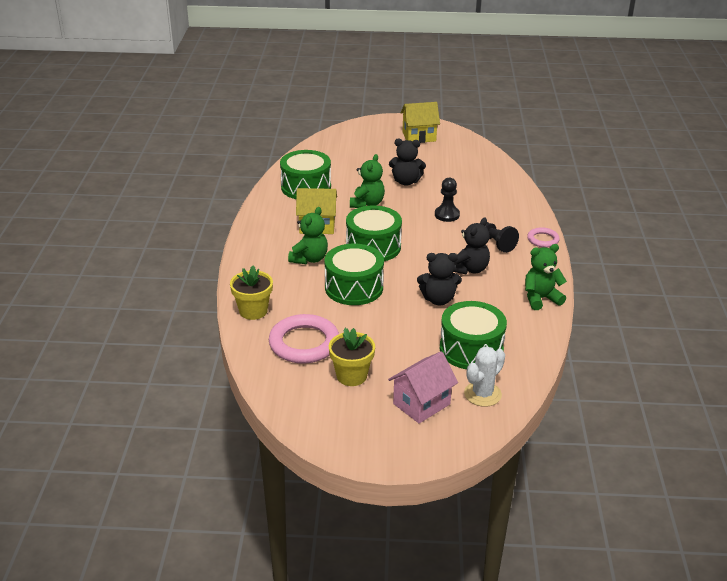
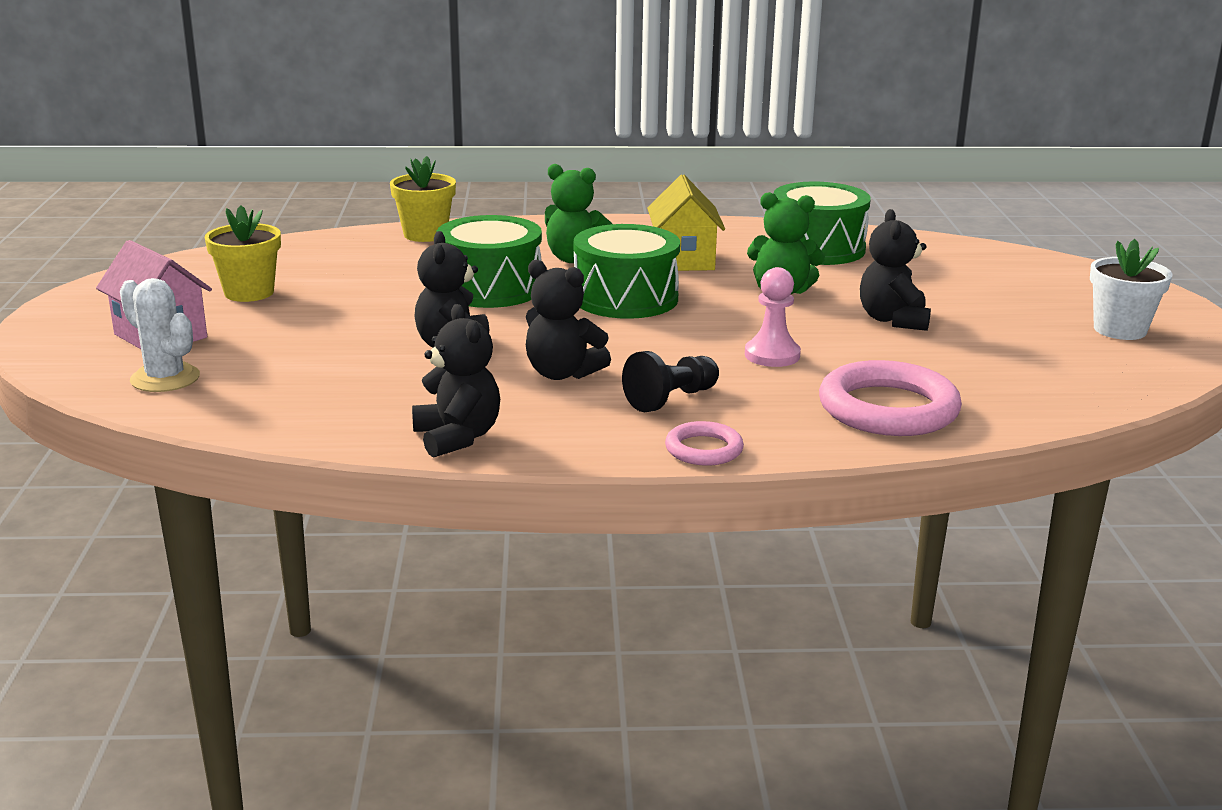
camera: 85 degrees right, 10 degrees down
(304, 343) = (338, 264): pink ring -> pink ring (888, 409)
(419, 136) = (1120, 330): yellow house -> white flower pot
(447, 215) = (772, 355): black pawn -> pink pawn
(471, 349) = (296, 371): green drum -> none
(540, 298) = (457, 437): green teddy bear -> black teddy bear

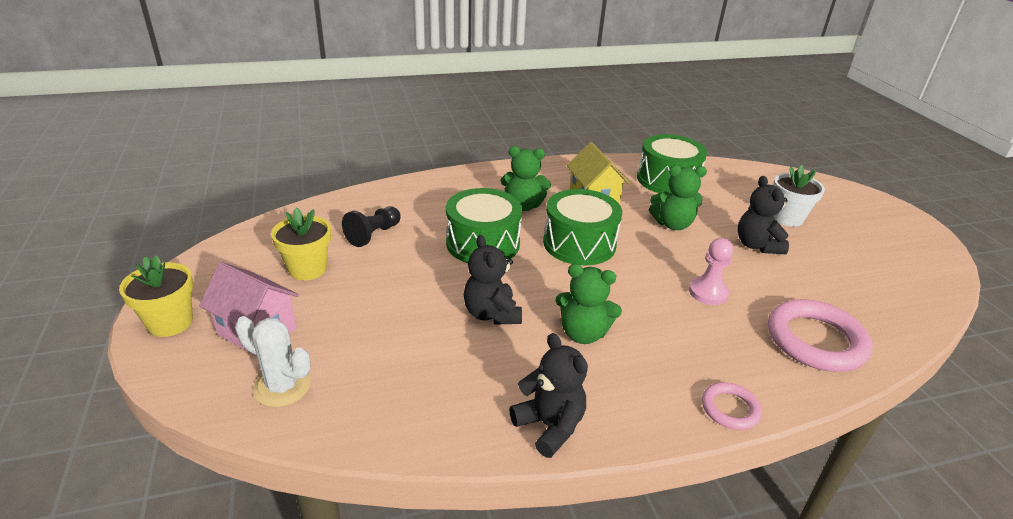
camera: 15 degrees left, 10 degrees up
(425, 234) = (409, 190): yellow flower pot -> yellow flower pot (170, 322)
(562, 373) = (583, 333): black teddy bear -> green teddy bear
(671, 399) = (673, 352): black pawn -> black pawn (373, 235)
(1120, 330) = (888, 239): white flower pot -> white flower pot (787, 218)

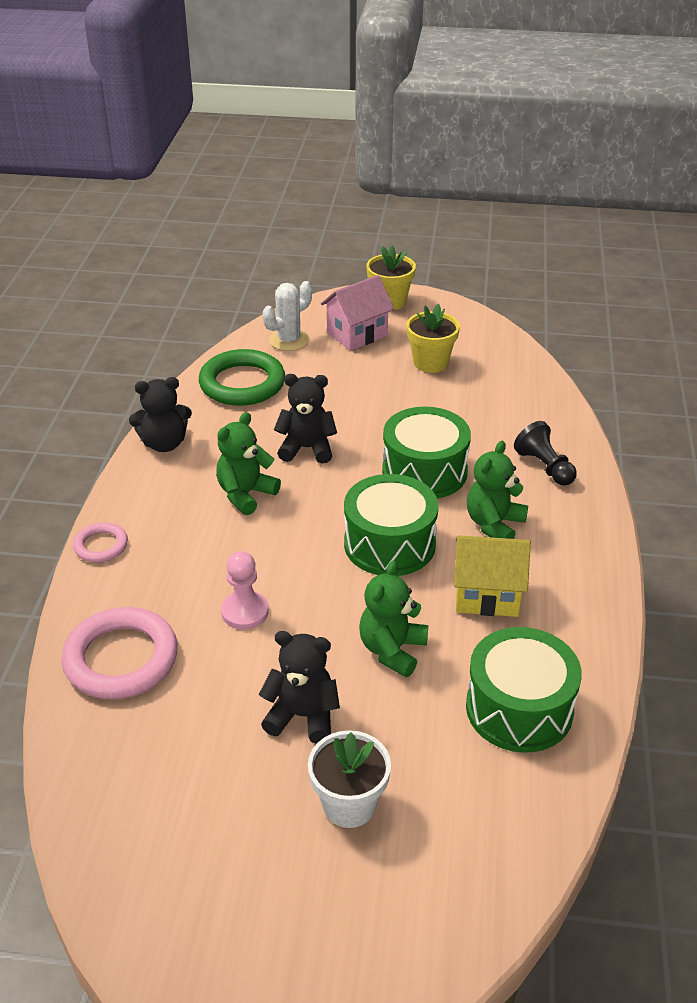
camera: 115 degrees right, 5 degrees up
(373, 235) = (473, 405): black pawn -> black pawn (544, 467)
(397, 399) = (242, 383): none -> green ring

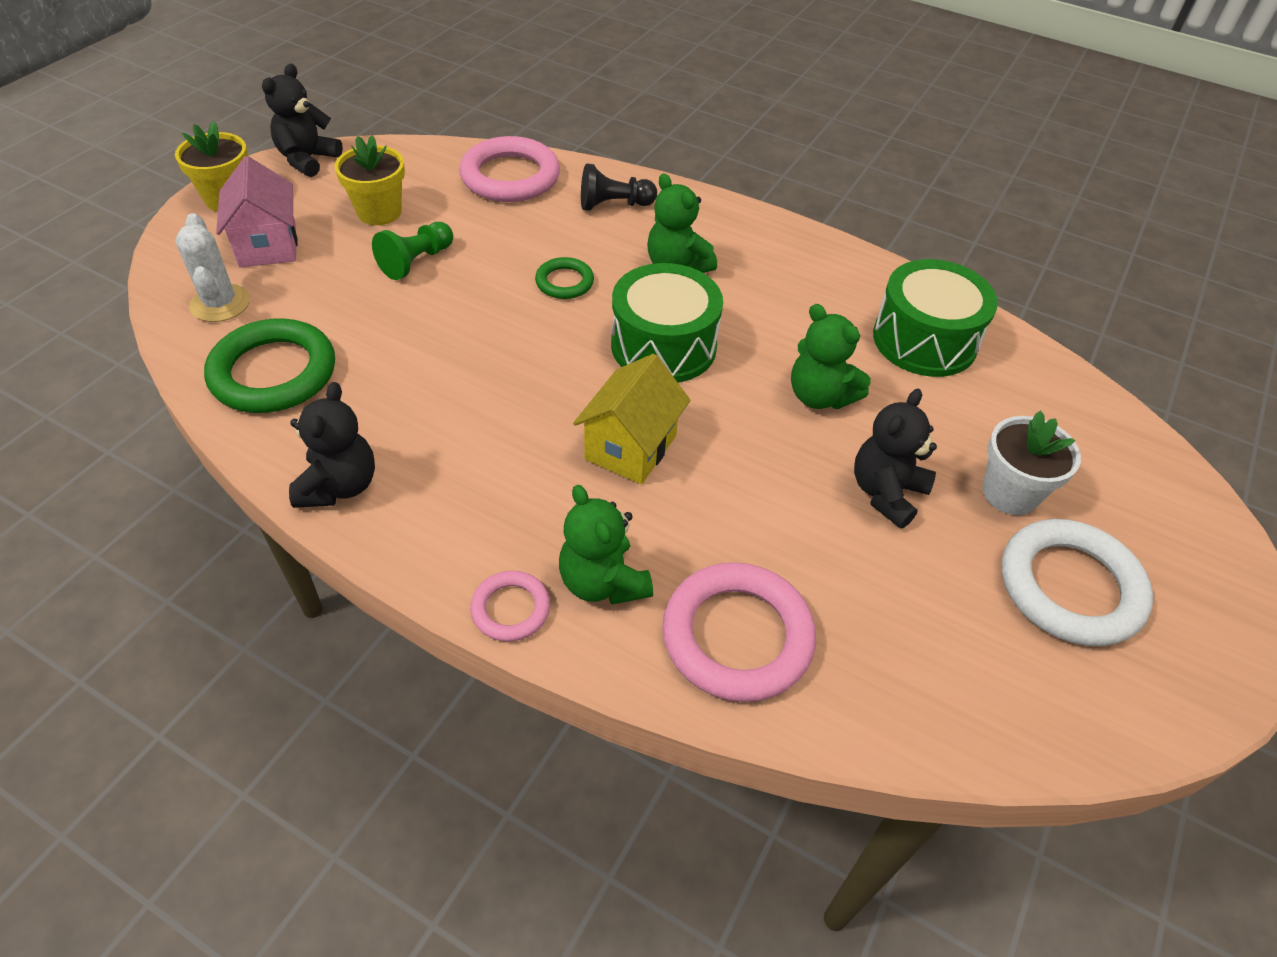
camera: 70 degrees left, 10 degrees up
(245, 612) = (710, 495): pink pawn -> none
(246, 494) = (504, 435): green teddy bear -> green teddy bear (602, 582)
(257, 864) = (1070, 587): none -> white ring
(307, 448) = (456, 356): black teddy bear -> black teddy bear (307, 159)
(391, 397) = (416, 261): none -> green pawn
(424, 471) = (564, 282): green drum -> green ring
(487, 595) = (774, 307): yellow house -> yellow house (630, 447)
(530, 404) = (510, 177): none -> pink ring

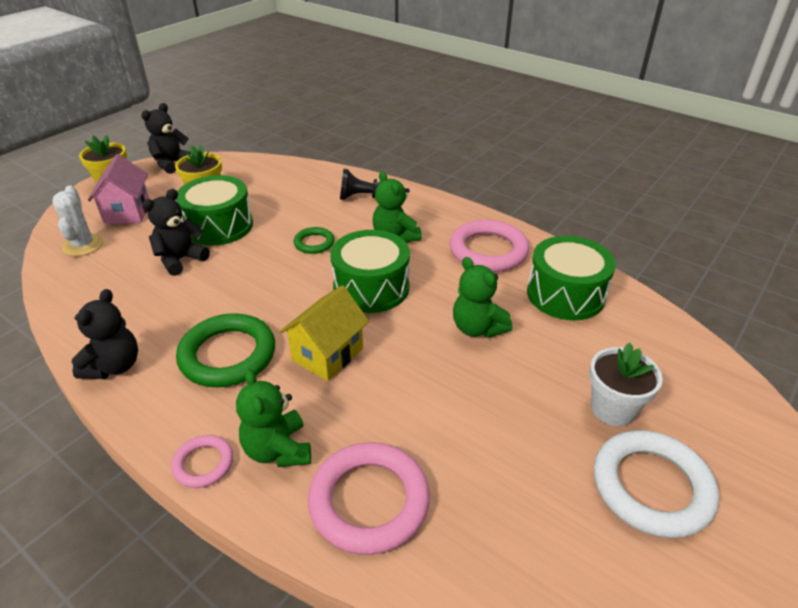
camera: 10 degrees right, 10 degrees down
(273, 373) = (100, 290): green ring -> green ring (228, 355)
(416, 261) = (219, 226): green pawn -> green drum
(510, 177) = (298, 178): pink ring -> pink ring (488, 251)
(886, 493) = (513, 401): black teddy bear -> black teddy bear (180, 260)

